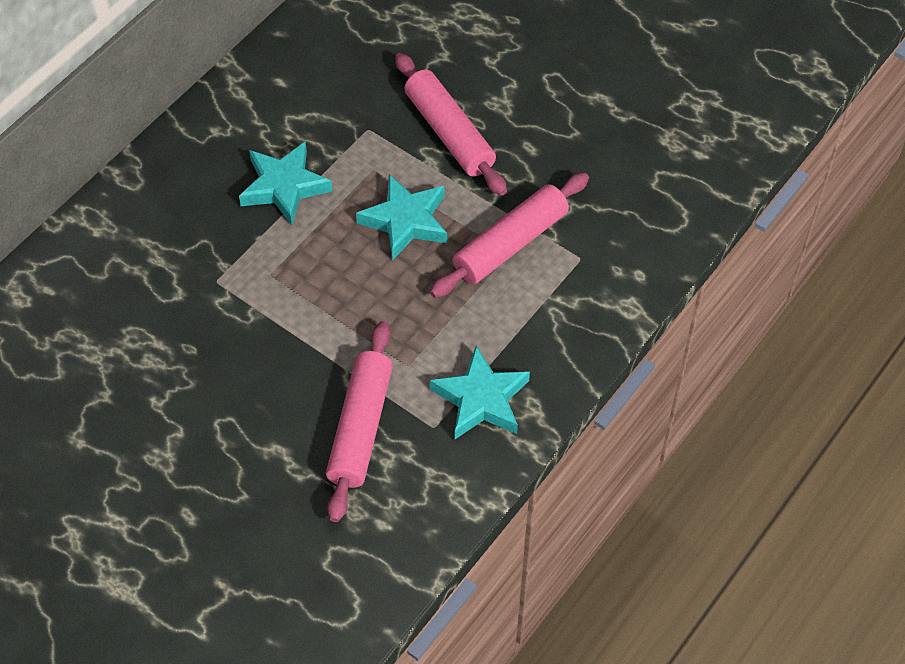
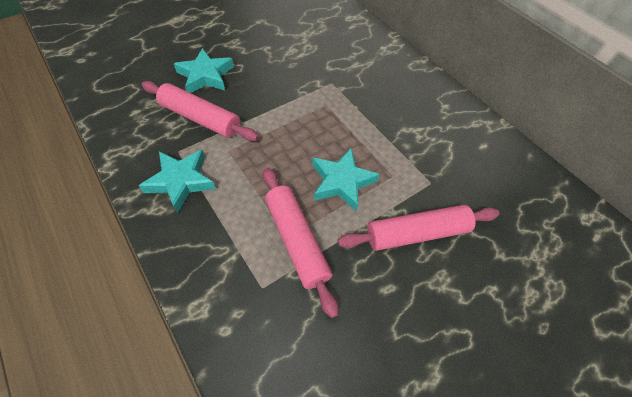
camera: 105 degrees right, 0 degrees up
(284, 187) = (391, 127): turquoise star -> turquoise star (205, 76)

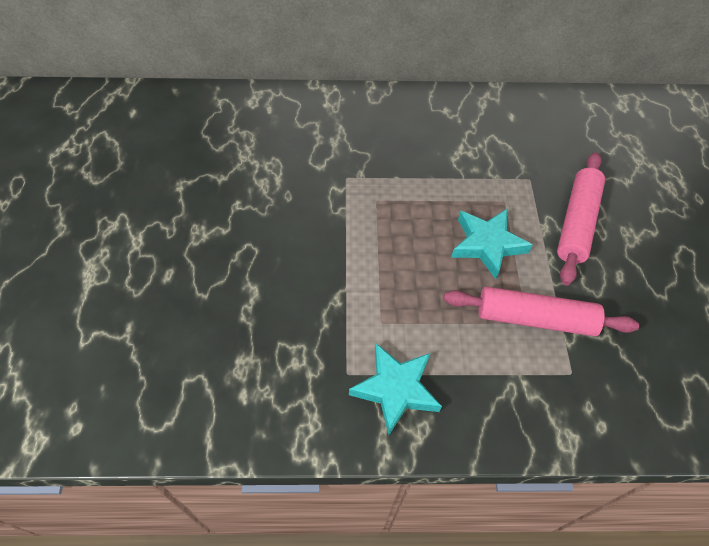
camera: 55 degrees left, 0 degrees up
(200, 118) = (309, 327): pink rolling pin -> none
(205, 76) = (237, 289): turquoise star -> none

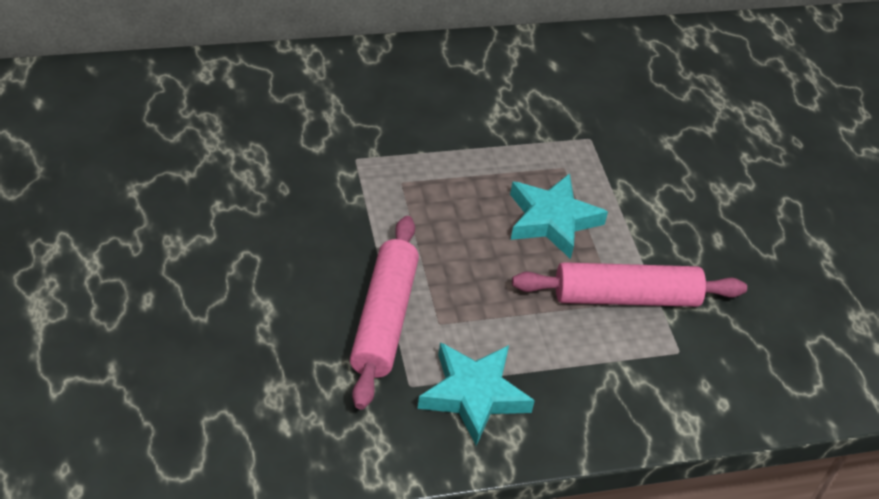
camera: 15 degrees left, 10 degrees down
(577, 223) = (657, 184): pink rolling pin -> pink rolling pin (384, 319)

